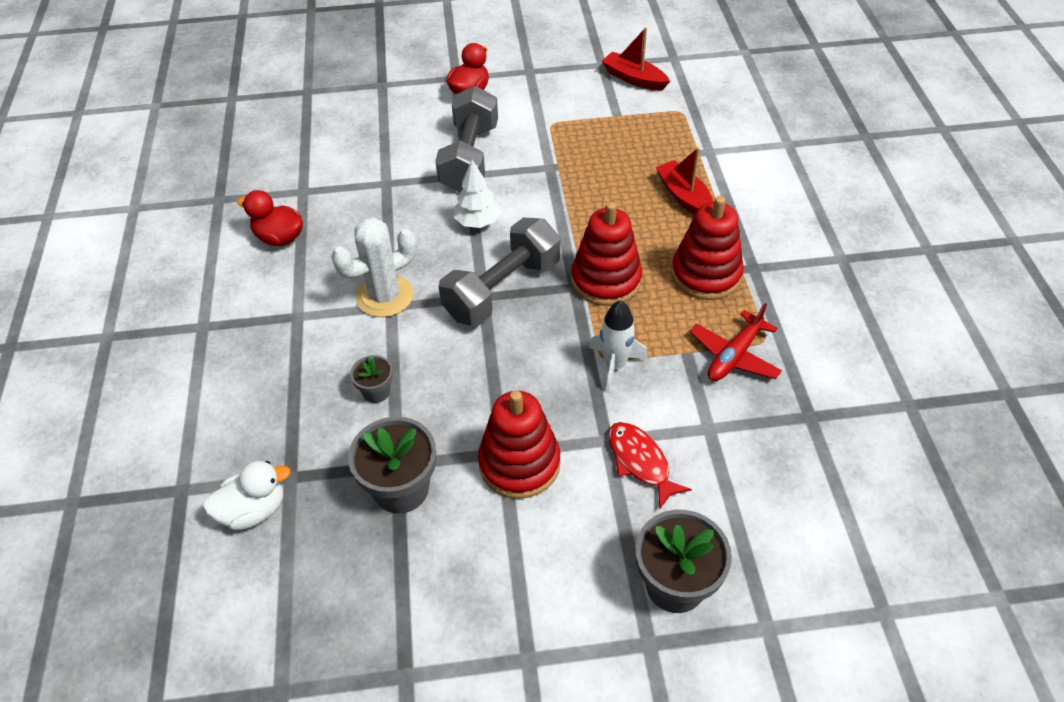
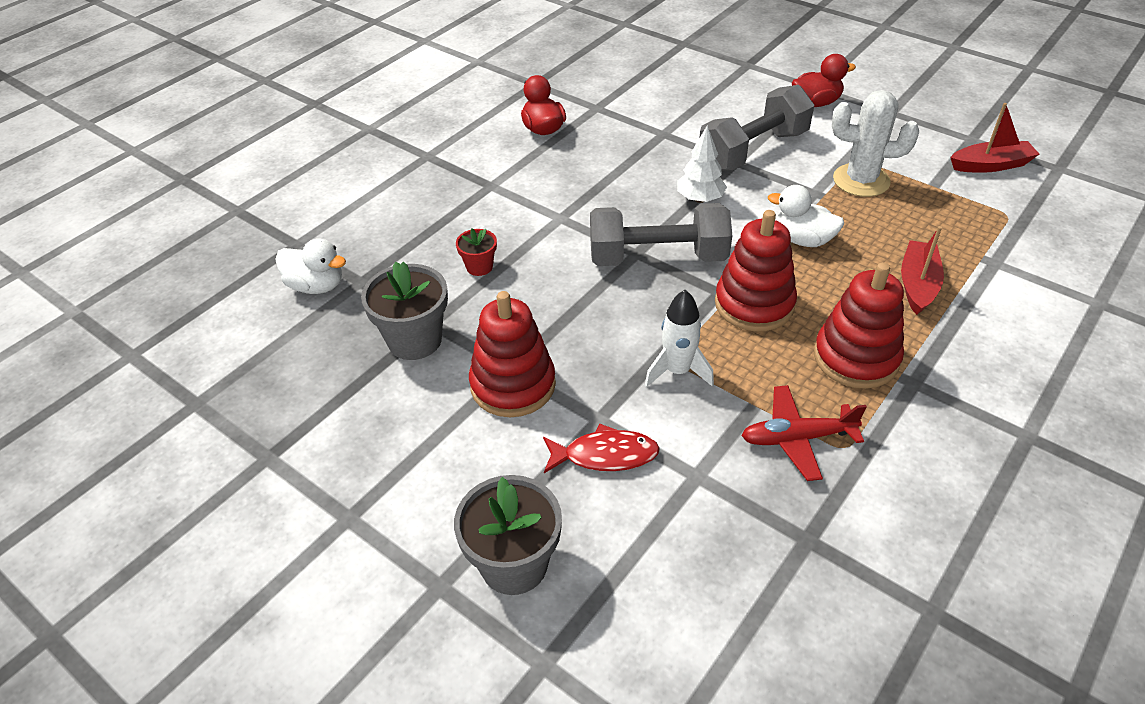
camera: 45 degrees right, 5 degrees down
(376, 391) = (479, 267): grey flower pot -> red flower pot
(385, 296) = (565, 209): white cactus -> white cactus (861, 180)
(582, 209) = (803, 240): none -> white duck
(634, 79) = (991, 165): red boat -> red boat turned 90 degrees clockwise
(640, 462) = (605, 455): red fish -> red fish turned 75 degrees clockwise

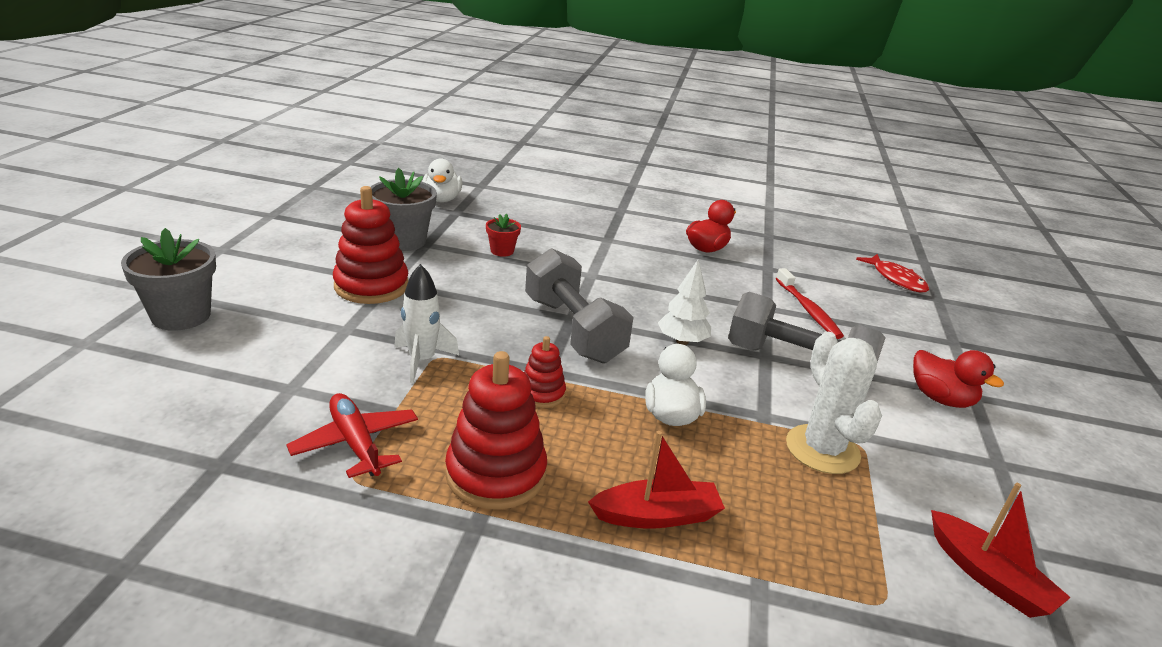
camera: 60 degrees right, 15 degrees down
(605, 455) = (304, 338): red fish -> red fish (896, 279)
(676, 113) = (808, 310): none -> red toothbrush
(754, 304) = (542, 394): red stacking toy -> red stacking toy, size x0.54

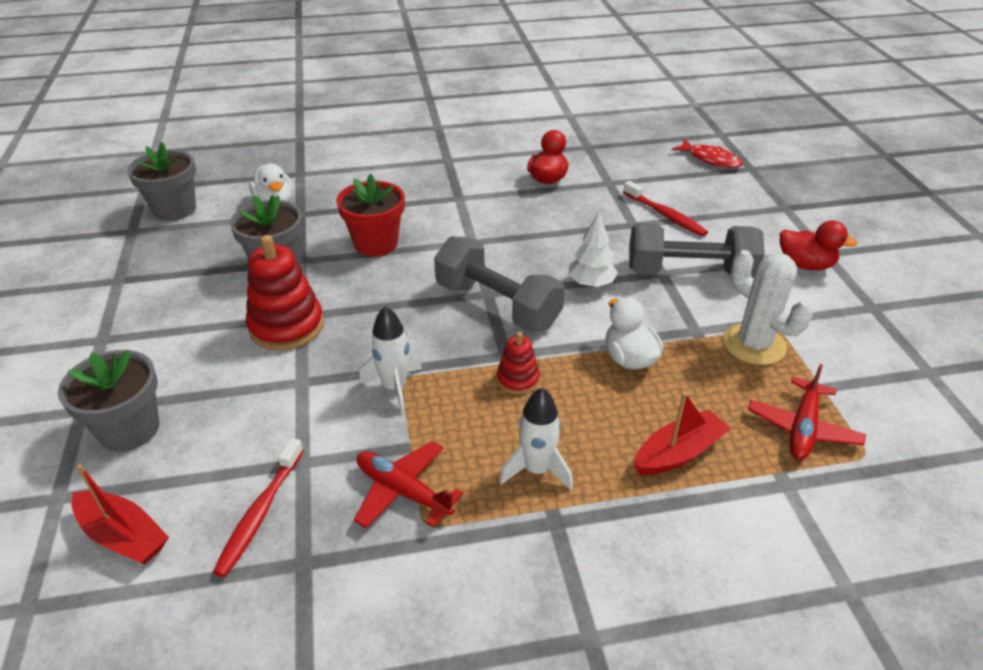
camera: 20 degrees left, 10 degrees up
(221, 413) = (260, 513): none -> red toothbrush
(358, 182) = (175, 209): none -> grey flower pot
(496, 474) = (536, 469): red stacking toy -> white rocket
(502, 251) = (376, 243): red flower pot -> red flower pot, size x1.87
(822, 547) = (802, 428): none -> red plane
(988, 576) = (915, 404): red boat -> red boat (123, 536)

